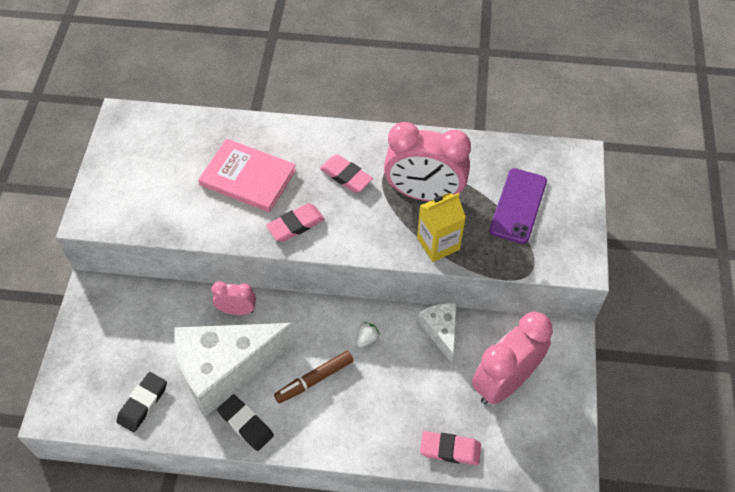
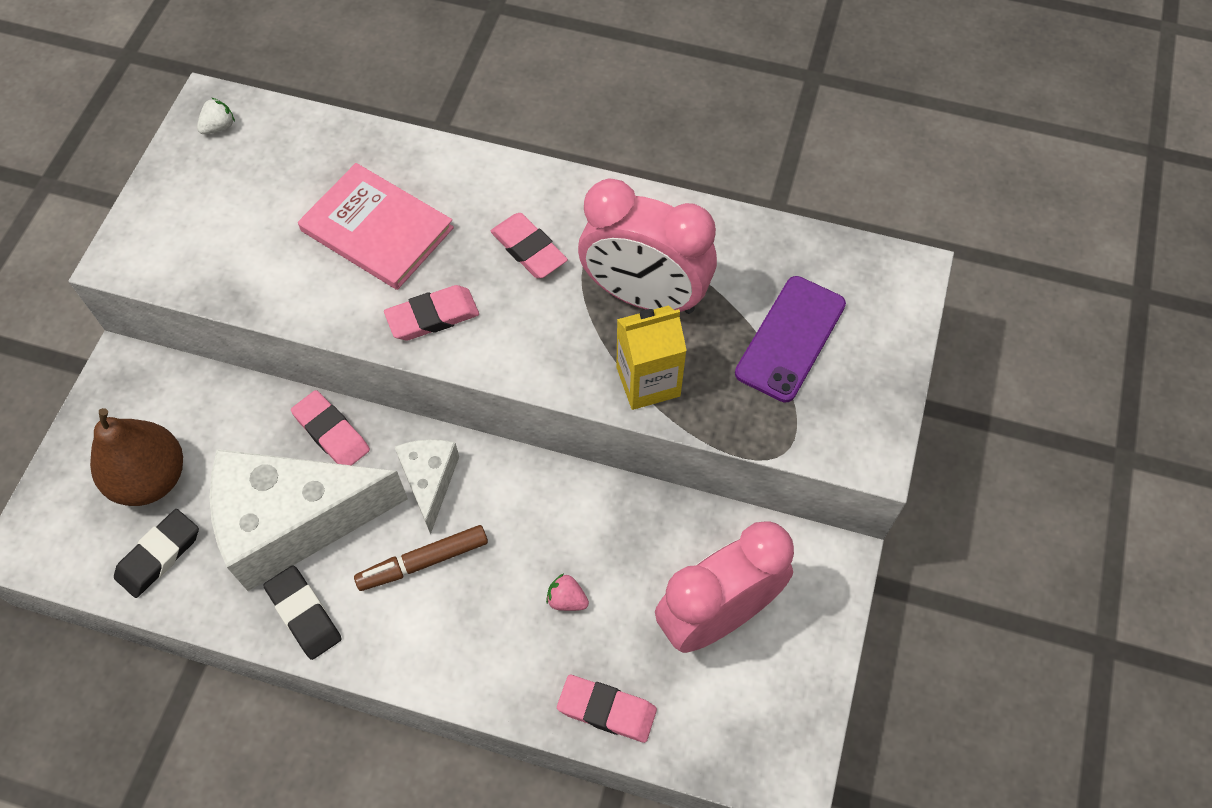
camera: 10 degrees right, 5 degrees up
(126, 357) = (150, 478): none -> brown pear
(237, 310) = (331, 433): pink clock -> pink eraser
(367, 339) = (518, 510): white strawberry -> white strawberry (219, 127)
(410, 387) = (567, 599): none -> pink strawberry
(441, 331) = (635, 517): white cheese -> white cheese (429, 481)

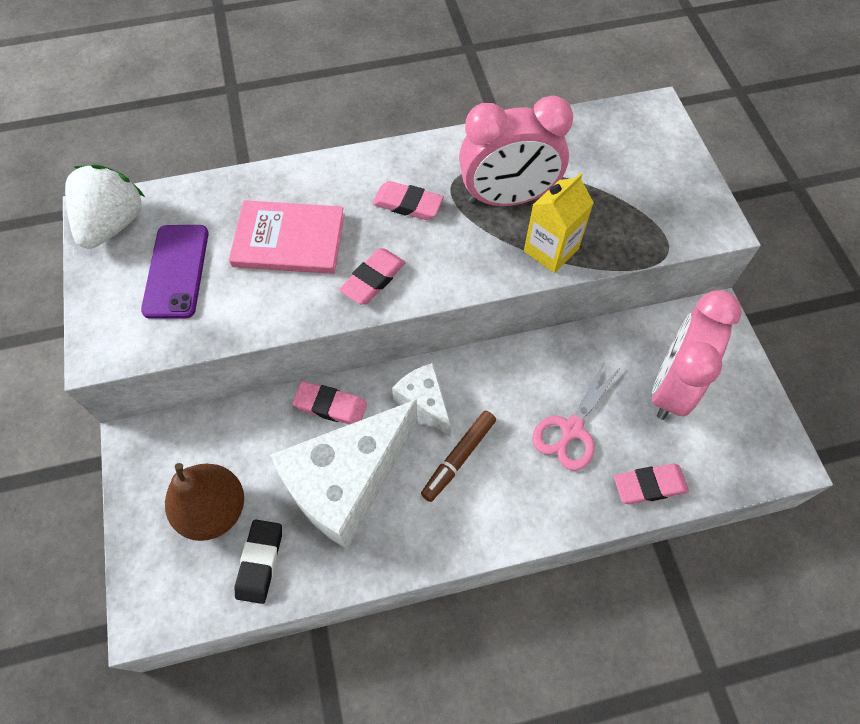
camera: 30 degrees left, 0 degrees up
(219, 127) = (113, 224): white strawberry -> white strawberry, size x2.50
(304, 614) = (400, 541): black eraser -> none
(567, 599) = (572, 429): pink strawberry -> pink scissors
(790, 338) = (618, 181): purple phone -> purple phone (176, 271)

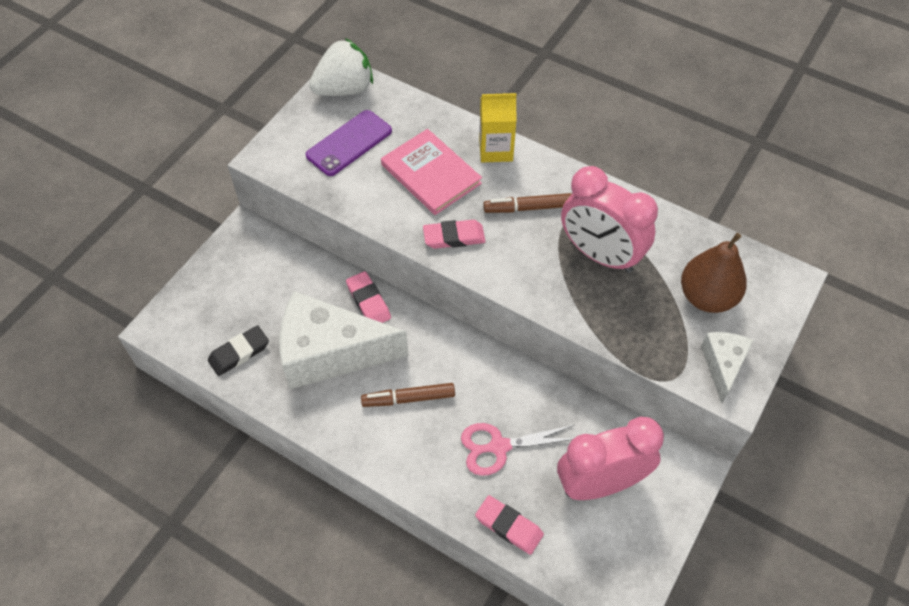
camera: 45 degrees right, 5 degrees down
(214, 510) = (246, 303): brown pear -> brown pear (707, 297)
(408, 204) = (528, 208): pink eraser -> brown marker
(424, 402) = (425, 348): white cheese -> white cheese (723, 365)
(551, 250) = (589, 311): yellow carton -> yellow carton (495, 150)

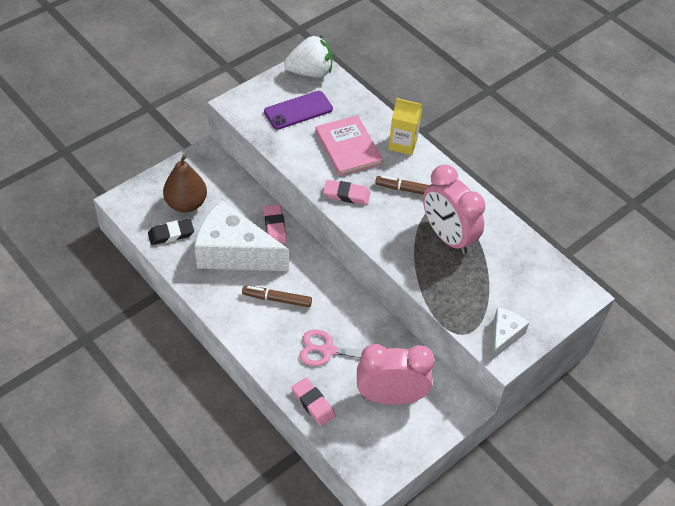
camera: 15 degrees right, 5 degrees down
(707, 297) = (514, 288): brown pear -> brown pear (186, 204)

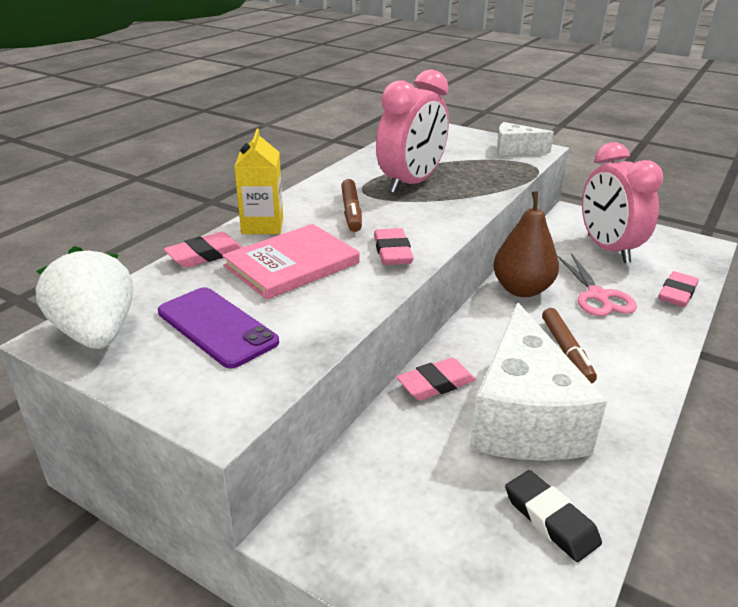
camera: 105 degrees left, 20 degrees down
(186, 204) = (460, 520): brown pear -> brown pear (522, 289)
(373, 115) = (205, 255): none -> pink eraser

